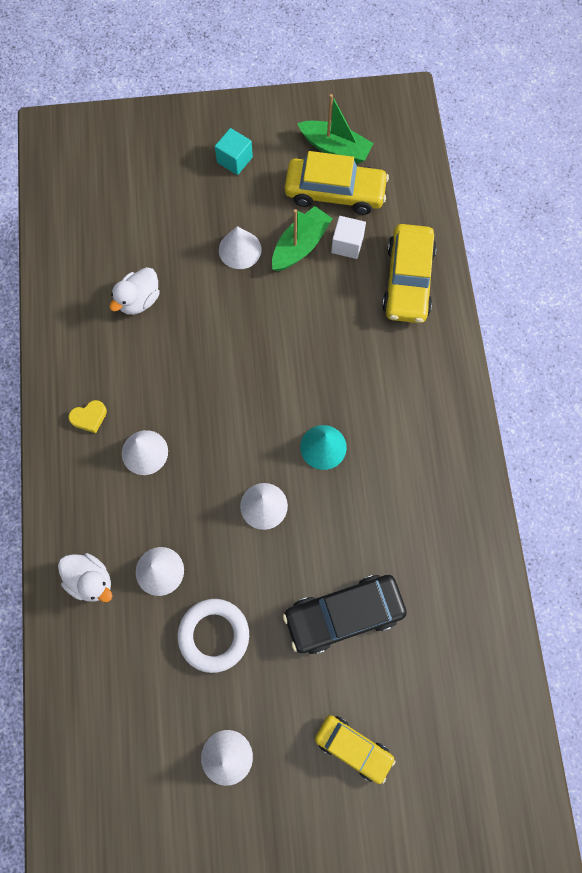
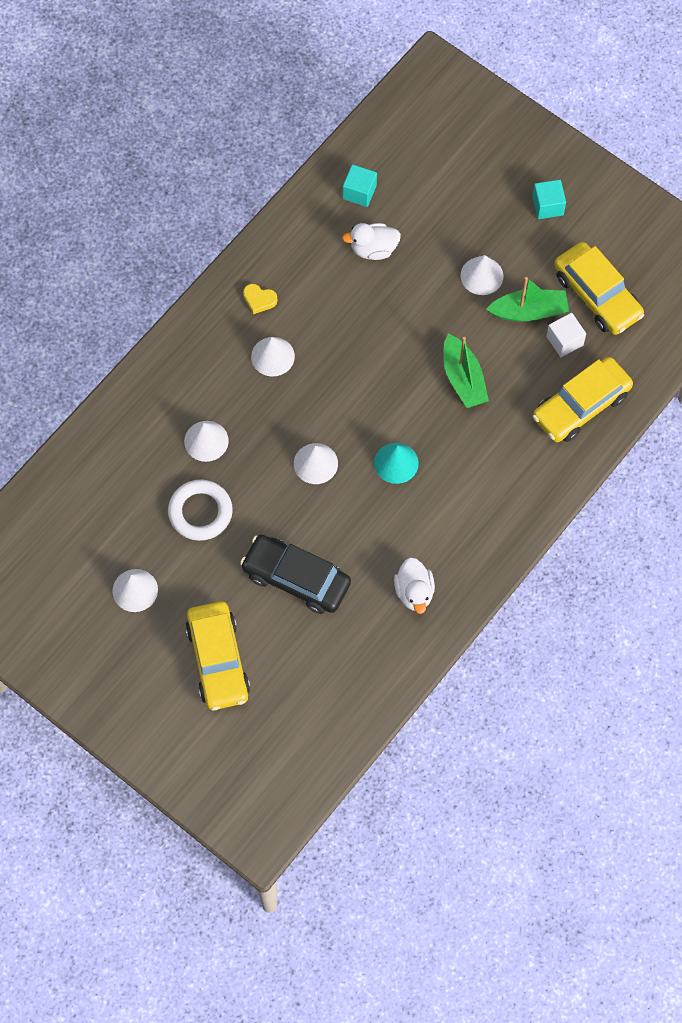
camera: 45 degrees right, 5 degrees down
(85, 267) = (359, 192): none -> turquoise cube
(91, 580) = (157, 406): white duck -> white duck (414, 592)
(335, 148) = (633, 262): green boat -> green boat (463, 378)
(353, 747) = (218, 660): yellow car -> yellow car, size x1.56

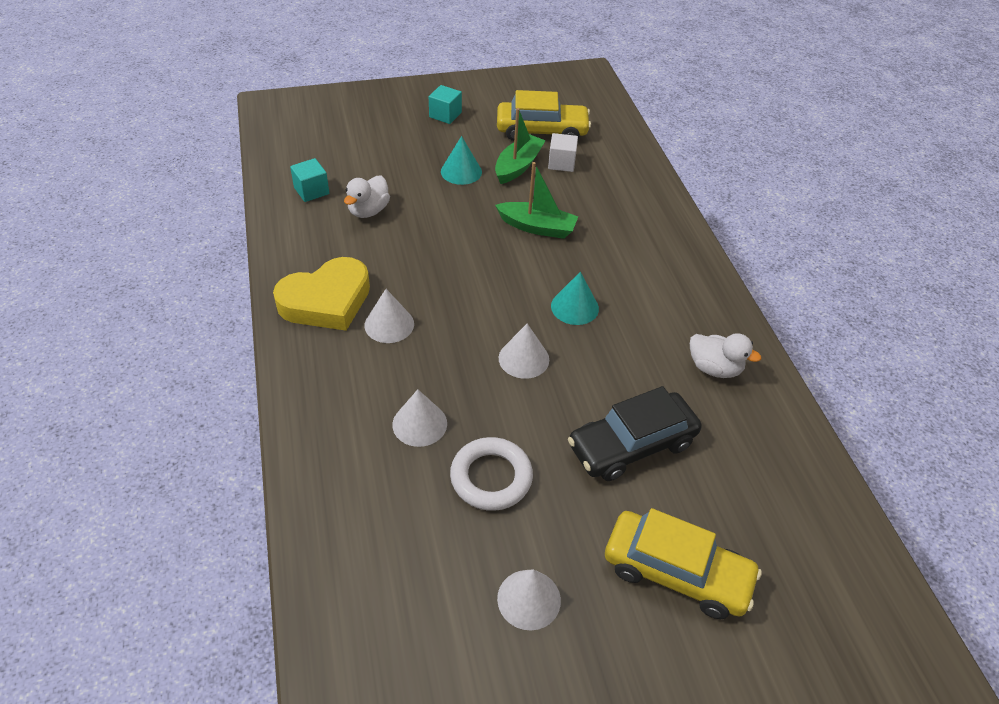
camera: 55 degrees left, 20 degrees down
(259, 300) = (326, 301): yellow heart -> yellow heart, size x2.44
(481, 275) = (461, 171): white cone -> turquoise cone
(581, 406) = (624, 183): yellow car -> none

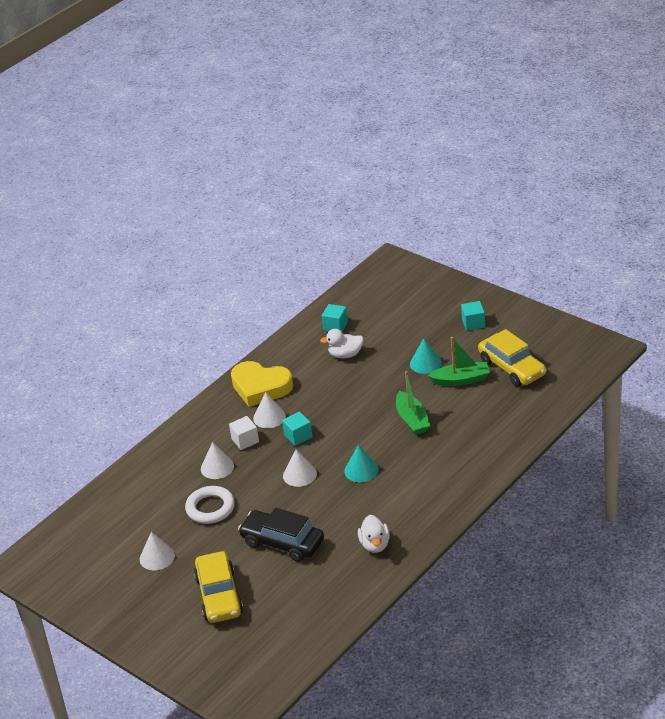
camera: 60 degrees right, 10 degrees down
(454, 321) = (298, 436): none -> turquoise cube
(561, 163) = (488, 394): white cube -> white cube (245, 440)

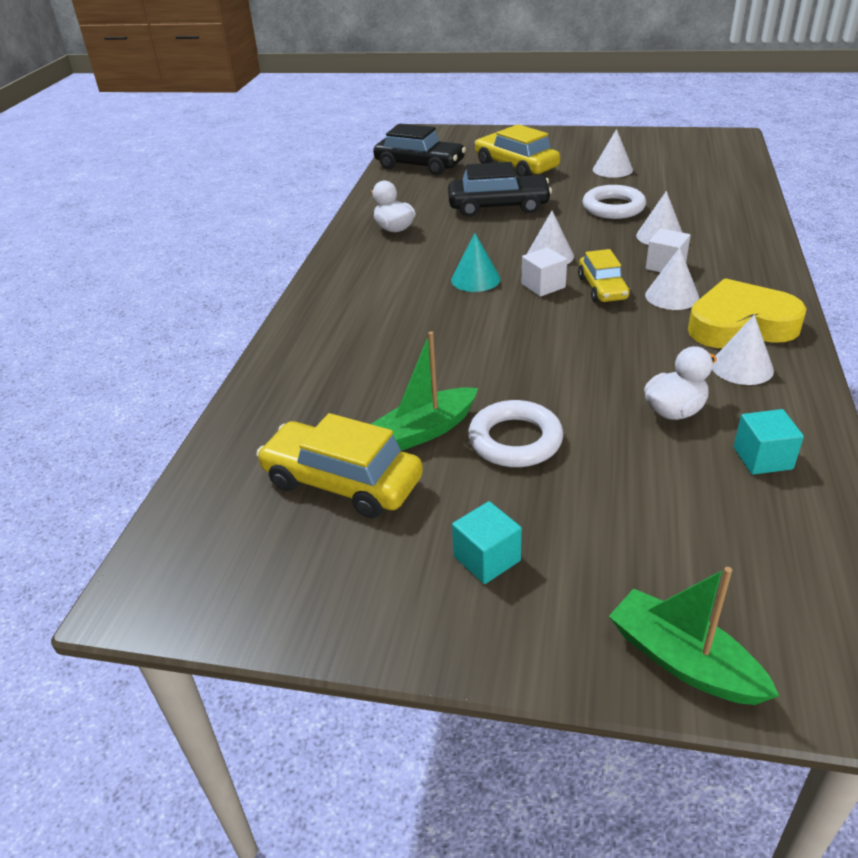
camera: 150 degrees right, 0 degrees up
(291, 365) = (742, 367): none -> white cone
(292, 634) = (419, 165): none -> black car
(298, 436) = (602, 288): turquoise cube -> yellow car
(328, 450) = (543, 286): none -> white cube
(412, 419) = (459, 350): green boat -> green boat (684, 661)
(425, 363) = (515, 440): turquoise cone -> white ring

